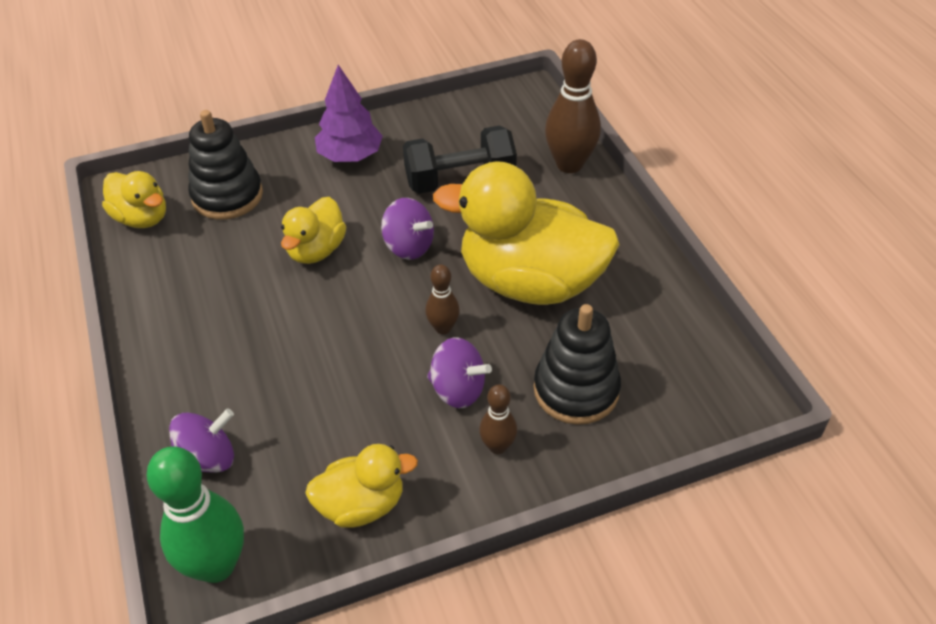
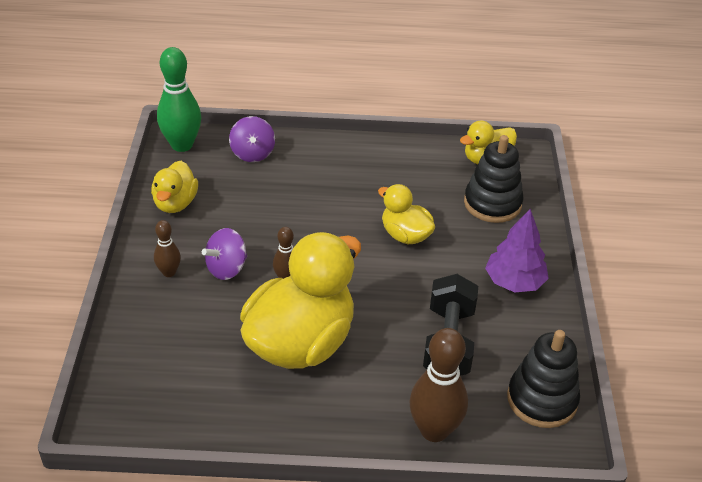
camera: 110 degrees right, 5 degrees down
(408, 246) = (381, 285): purple spinning top -> none
(576, 390) = (183, 328): black stacking toy -> black stacking toy (542, 399)

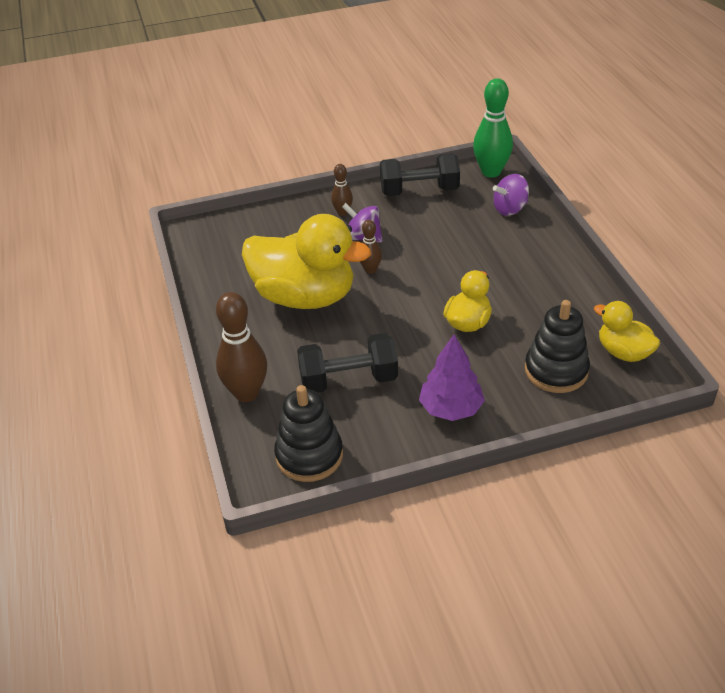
camera: 75 degrees right, 0 degrees up
(175, 203) = (419, 191): yellow duck -> black dumbbell

